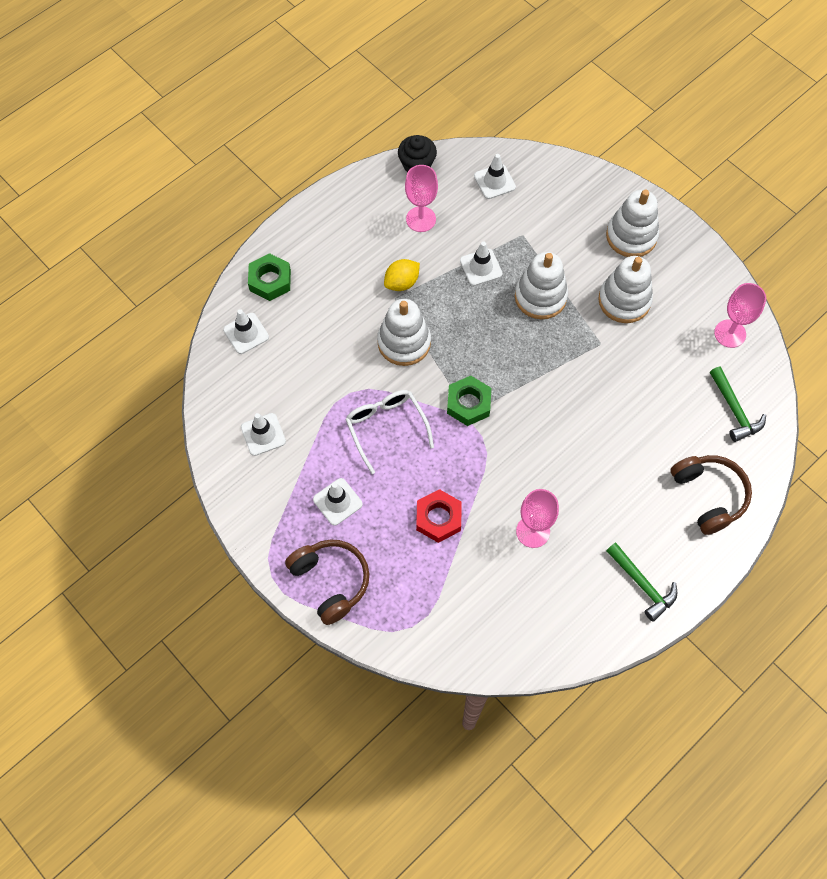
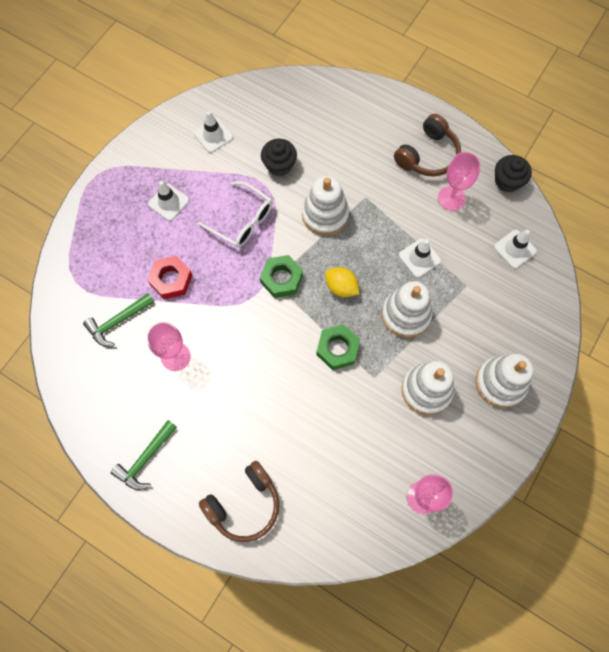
camera: 75 degrees right, 5 degrees up
(246, 333) = (298, 99): white traffic cone -> none
(270, 280) = (351, 102): green nut -> green nut (337, 349)
(327, 373) = (279, 165): none -> black cupcake
(330, 581) = (101, 215): brown headphones -> brown headphones (427, 155)
(386, 427) = (242, 221): white glasses -> white glasses turned 75 degrees clockwise
(402, 283) = (382, 199): yellow lemon -> yellow lemon (341, 287)
(734, 410) = (339, 515): green hammer -> green hammer (118, 321)

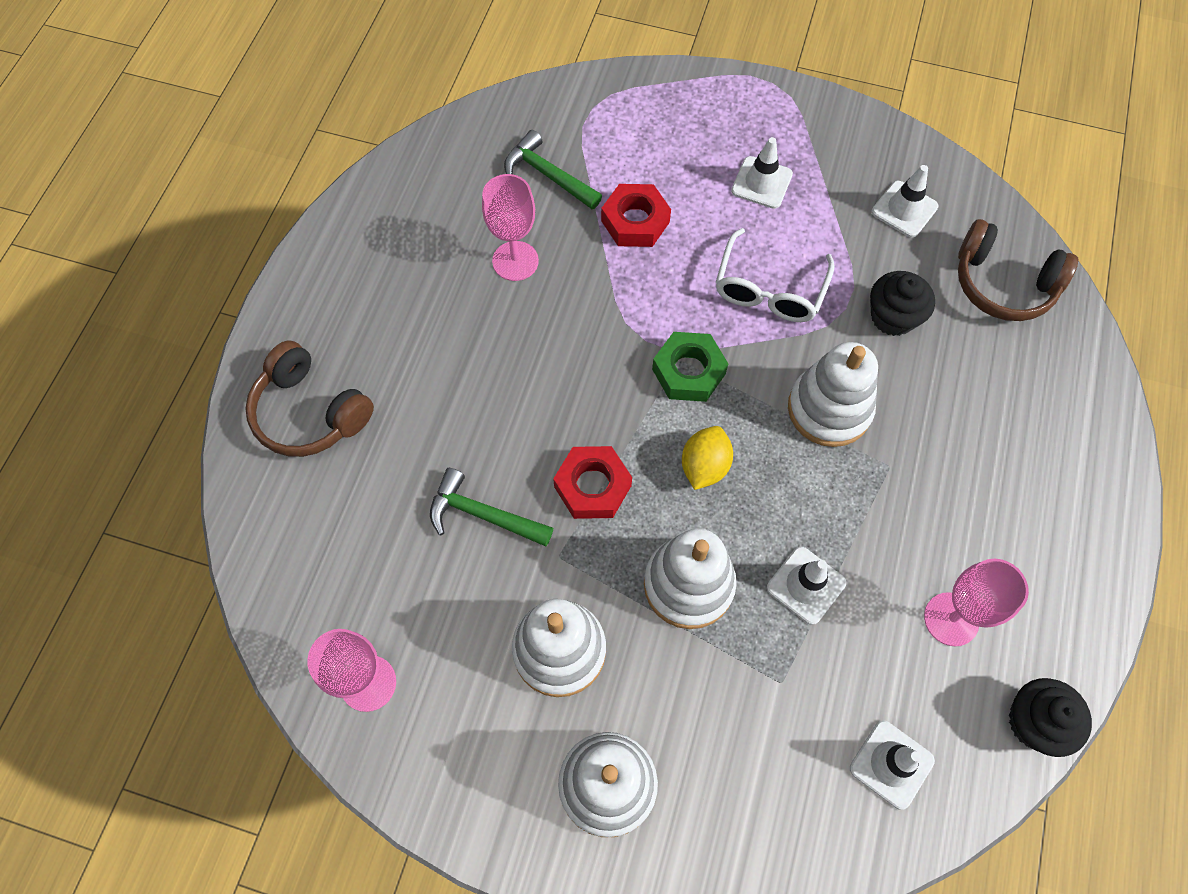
camera: 75 degrees right, 5 degrees down
(145, 458) = (353, 266): green hammer -> green hammer (483, 514)
(337, 349) = (592, 486): green nut -> red nut
(427, 155) = (1023, 556): brown headphones -> brown headphones (1003, 284)

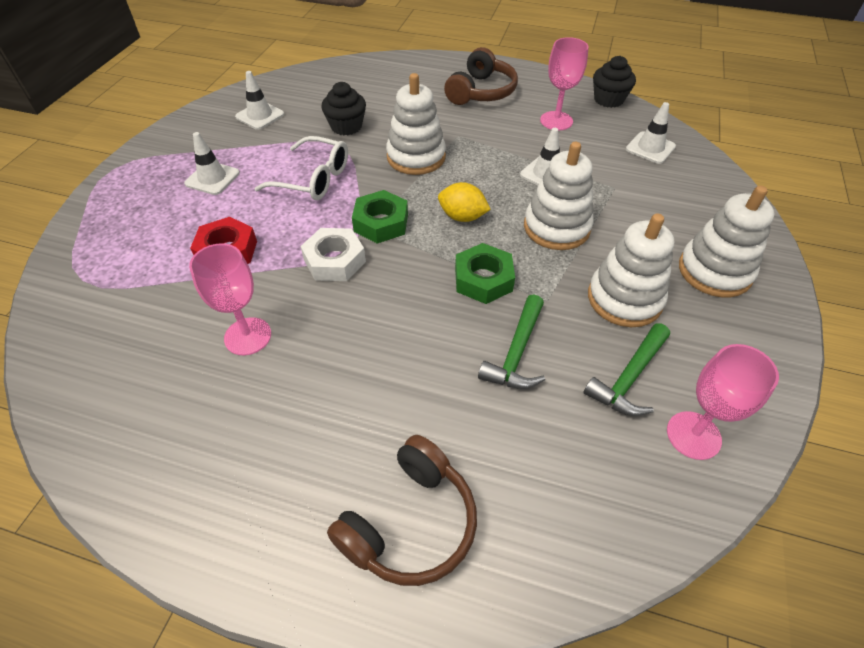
camera: 90 degrees left, 15 degrees down
(548, 175) = (151, 312): green hammer -> green hammer (629, 378)
(592, 486) = (483, 279): red nut -> green nut
(622, 327) = (334, 261): none -> white nut
(1003, 284) = (329, 84): brown headphones -> brown headphones (481, 92)

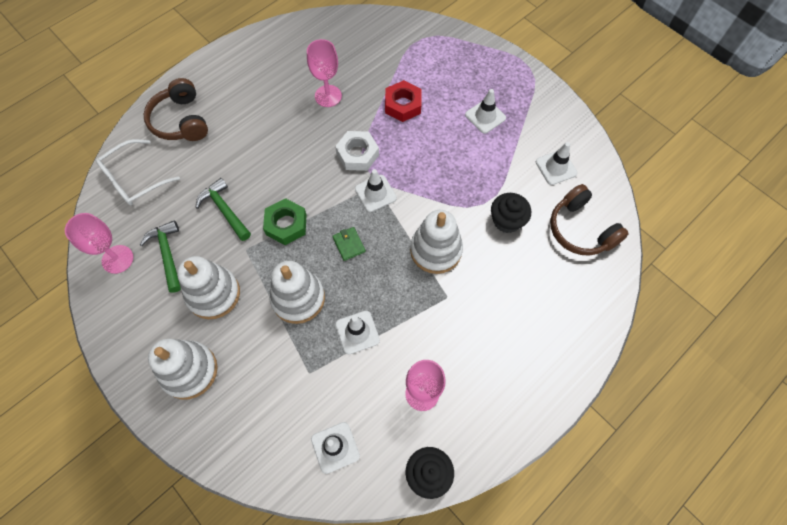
camera: 120 degrees right, 15 degrees up
(313, 179) = (448, 173): white glasses -> white glasses (134, 179)
(381, 223) = (375, 193): green nut -> white traffic cone
(462, 217) = (349, 244): yellow lemon -> green wallet
(481, 92) = (506, 357): brown headphones -> brown headphones (580, 229)

